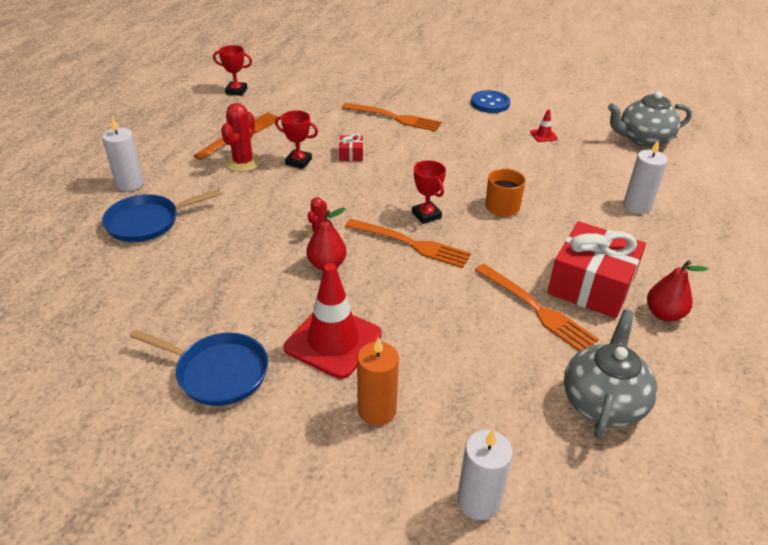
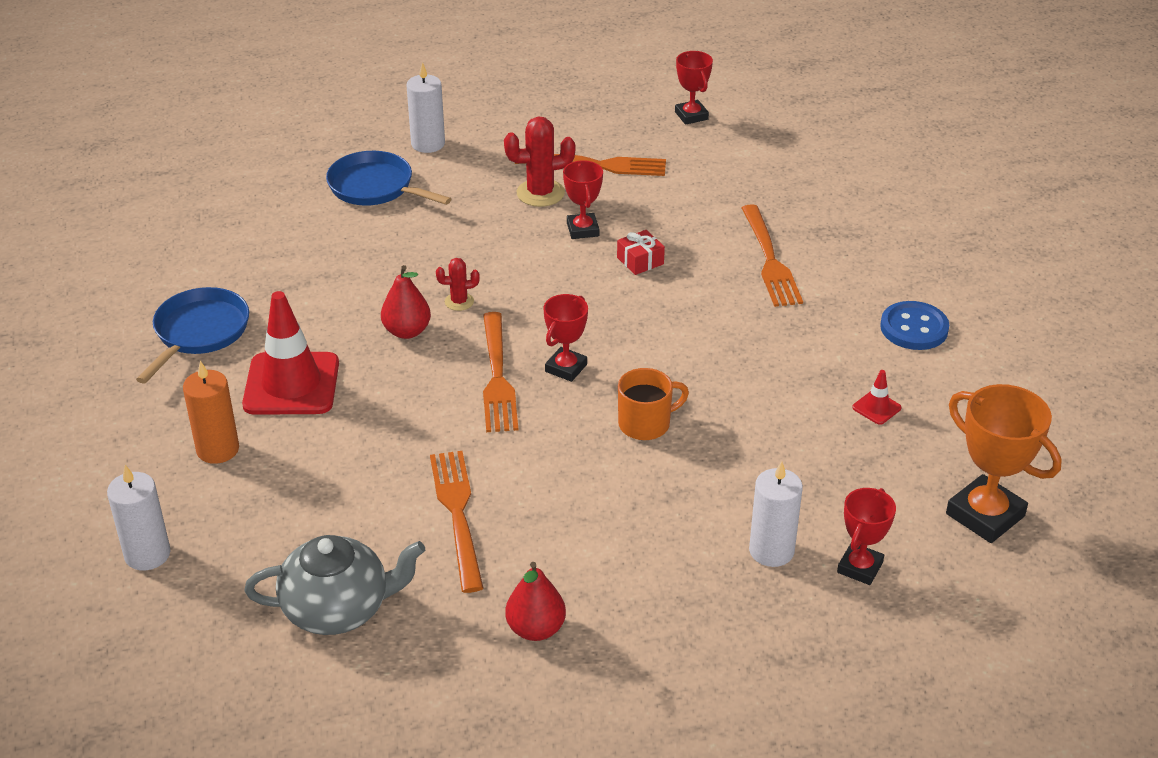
camera: 60 degrees right, 0 degrees up
(217, 372) = (199, 332): blue pan -> blue pan turned 150 degrees counterclockwise
(536, 309) = (457, 514): orange fork -> orange fork turned 150 degrees clockwise
(591, 285) = (542, 549): red gift -> none
(643, 139) = (985, 515): grey teapot -> orange trophy
(664, 185) = (860, 567): none -> red trophy

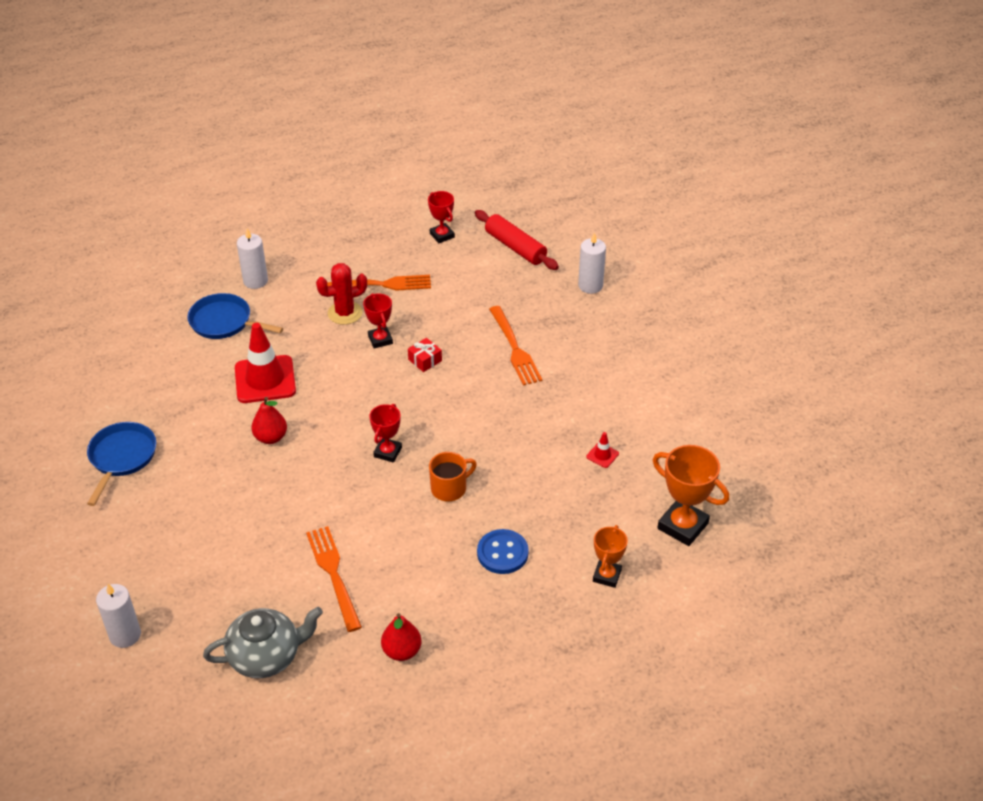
camera: 10 degrees left, 5 degrees up
(218, 449) = (156, 548): orange candle -> none
(291, 384) = (197, 490): red traffic cone -> red traffic cone (265, 379)
(459, 302) = (303, 409): red cactus -> none
(497, 377) = (341, 465): orange fork -> none
(771, 551) = (548, 572): white candle -> white candle (590, 285)
(791, 139) = (515, 247): none -> red rolling pin
(860, 567) = (607, 576): red trophy -> orange trophy
(914, 328) = (619, 390): blue button -> blue button (502, 553)

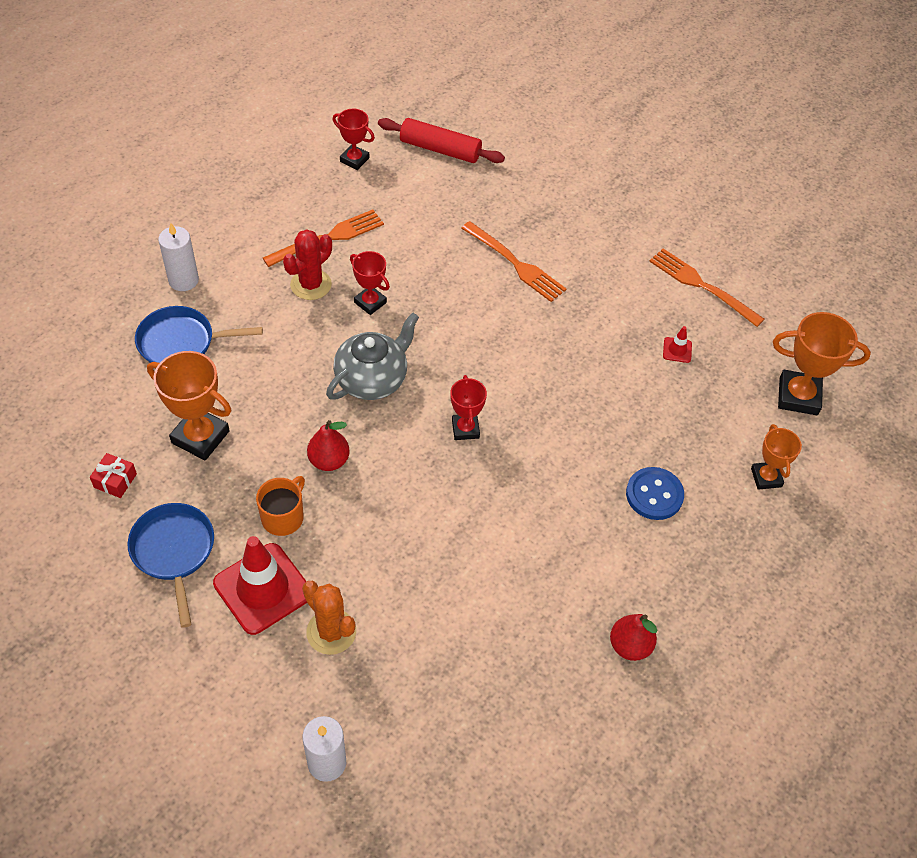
camera: 30 degrees left, 10 degrees up
(189, 552) = (331, 632): none -> orange cactus
(192, 389) = (200, 437): none -> orange trophy
(265, 379) = (275, 394): red traffic cone -> red traffic cone (263, 588)
(266, 656) = (497, 715): grey teapot -> grey teapot (372, 379)
(333, 574) = (504, 591): orange fork -> orange fork (702, 286)
(425, 360) = (433, 309): red gift -> red gift (115, 480)
(449, 488) = (555, 445): orange mug -> orange mug (283, 517)
(590, 285) = (543, 168): white candle -> none

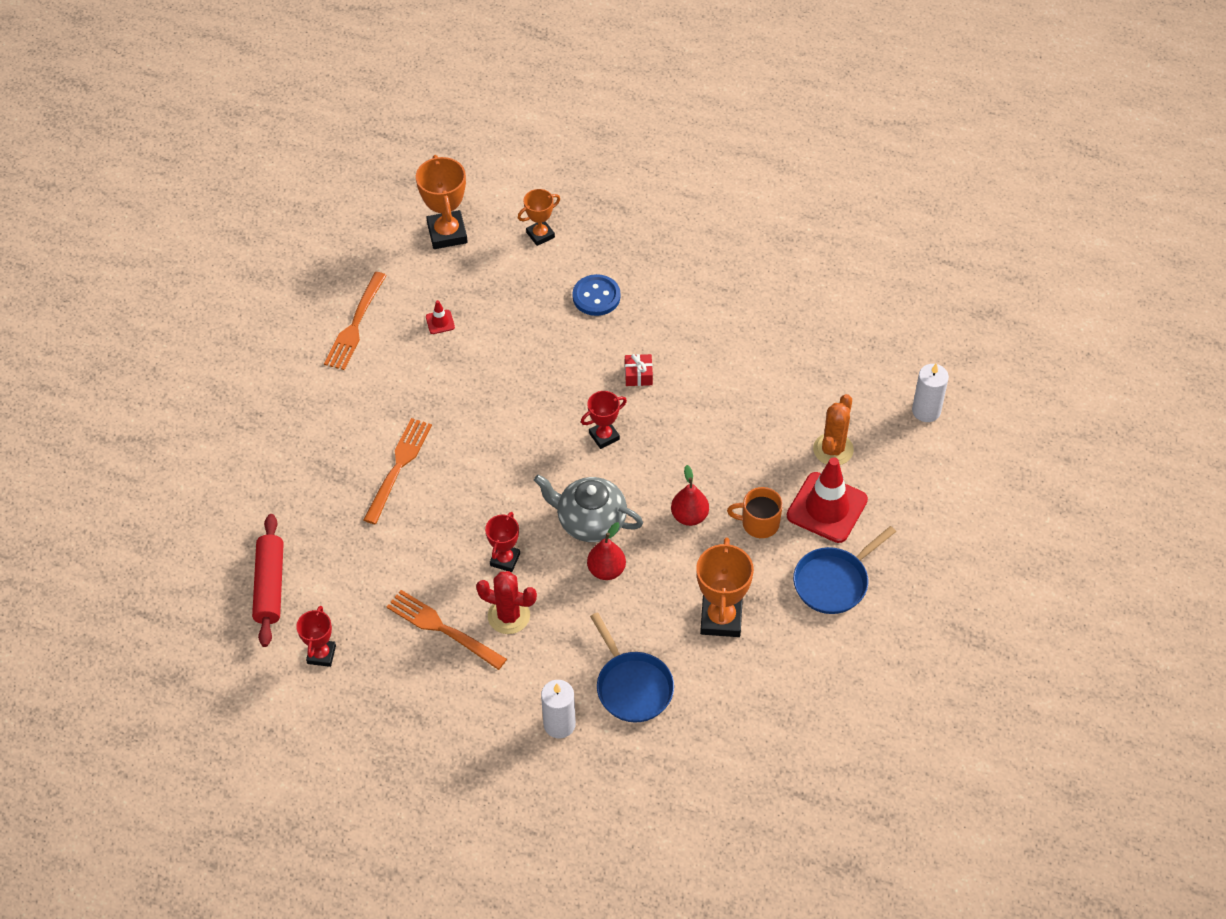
camera: 110 degrees left, 0 degrees up
(115, 480) = (798, 658): red gift -> red gift (638, 375)
(630, 646) = (733, 275): red pear -> red pear (606, 570)

